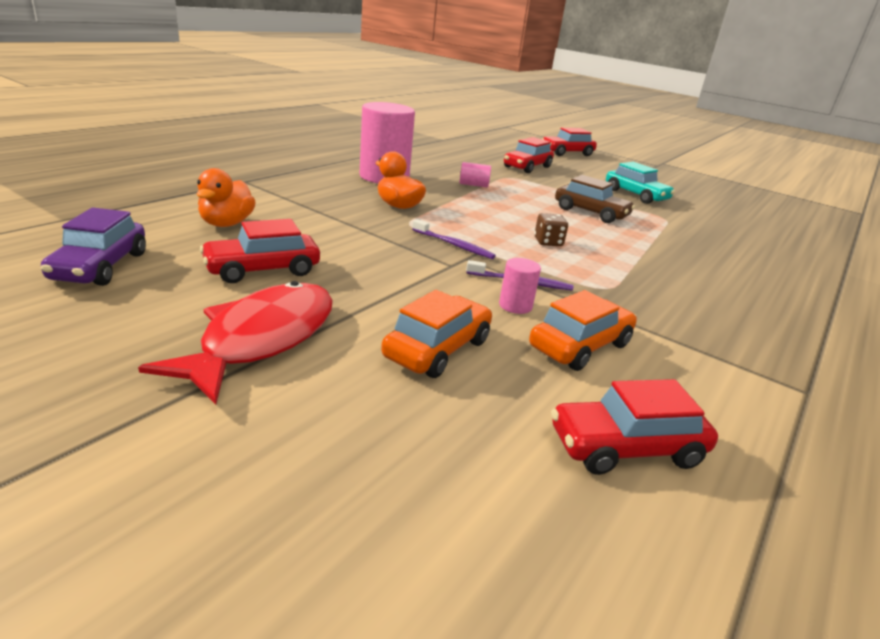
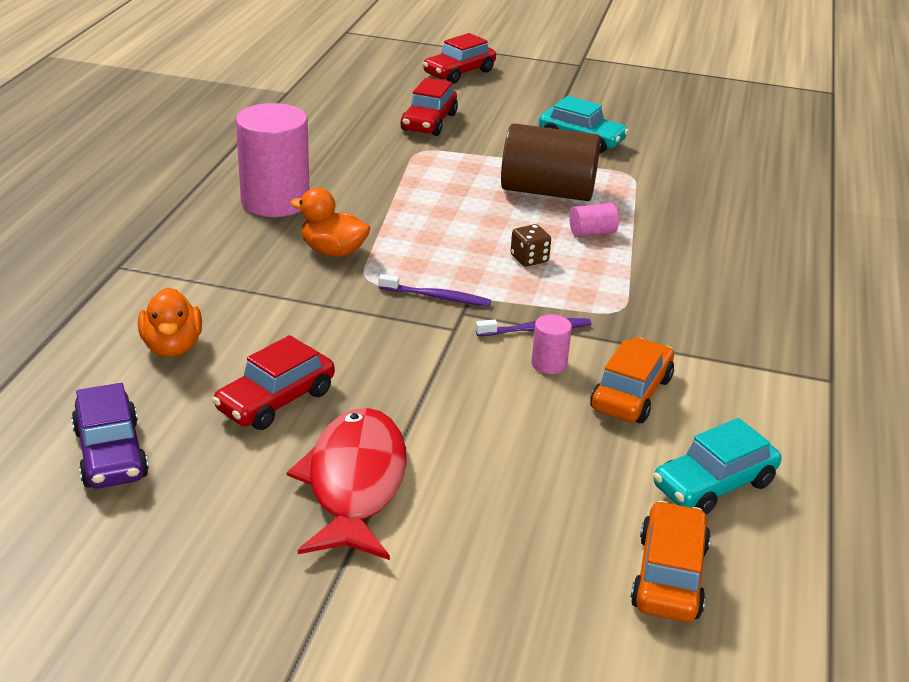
camera: 20 degrees left, 5 degrees up
(437, 349) = (513, 440): orange car -> orange car (669, 576)
(473, 185) = (389, 182): pink cylinder -> pink cylinder (592, 233)
(590, 213) = (547, 191): brown car -> brown cylinder
(626, 447) = (713, 485): red car -> turquoise car

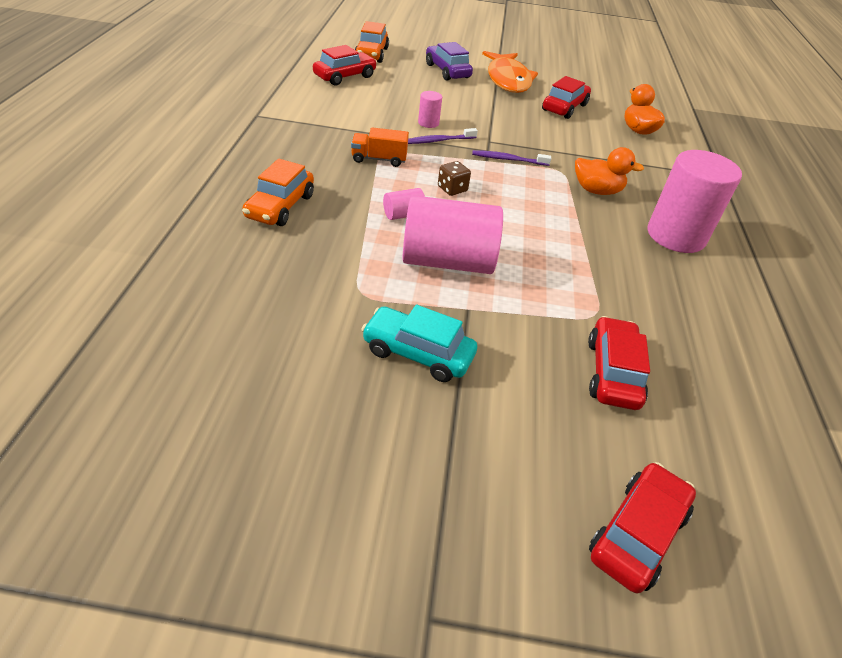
camera: 170 degrees right, 10 degrees up
(110, 454) = (618, 90): purple car -> purple car (447, 71)
(354, 484) = (508, 80): red fish -> orange fish
(547, 191) = (447, 261): brown cylinder -> pink cylinder
(626, 301) = (379, 159): none -> orange truck
(631, 394) = (381, 109): orange car -> orange car (280, 206)
(713, 485) = (345, 76): turquoise car -> red car

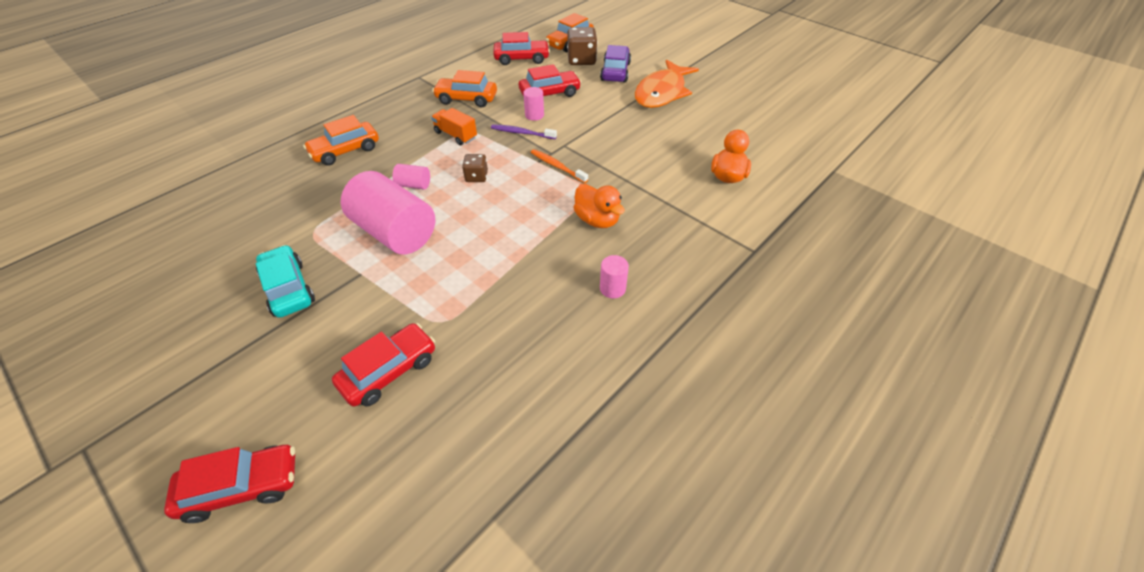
camera: 40 degrees right, 5 degrees up
(341, 124) = (466, 99): none -> orange car
(403, 67) = (581, 60): none -> brown dice
(508, 159) = (557, 166): purple toothbrush -> orange toothbrush
(564, 107) = (681, 133): red car -> red car (550, 93)
(676, 235) = (612, 288): pink cylinder -> pink cylinder, size x0.44

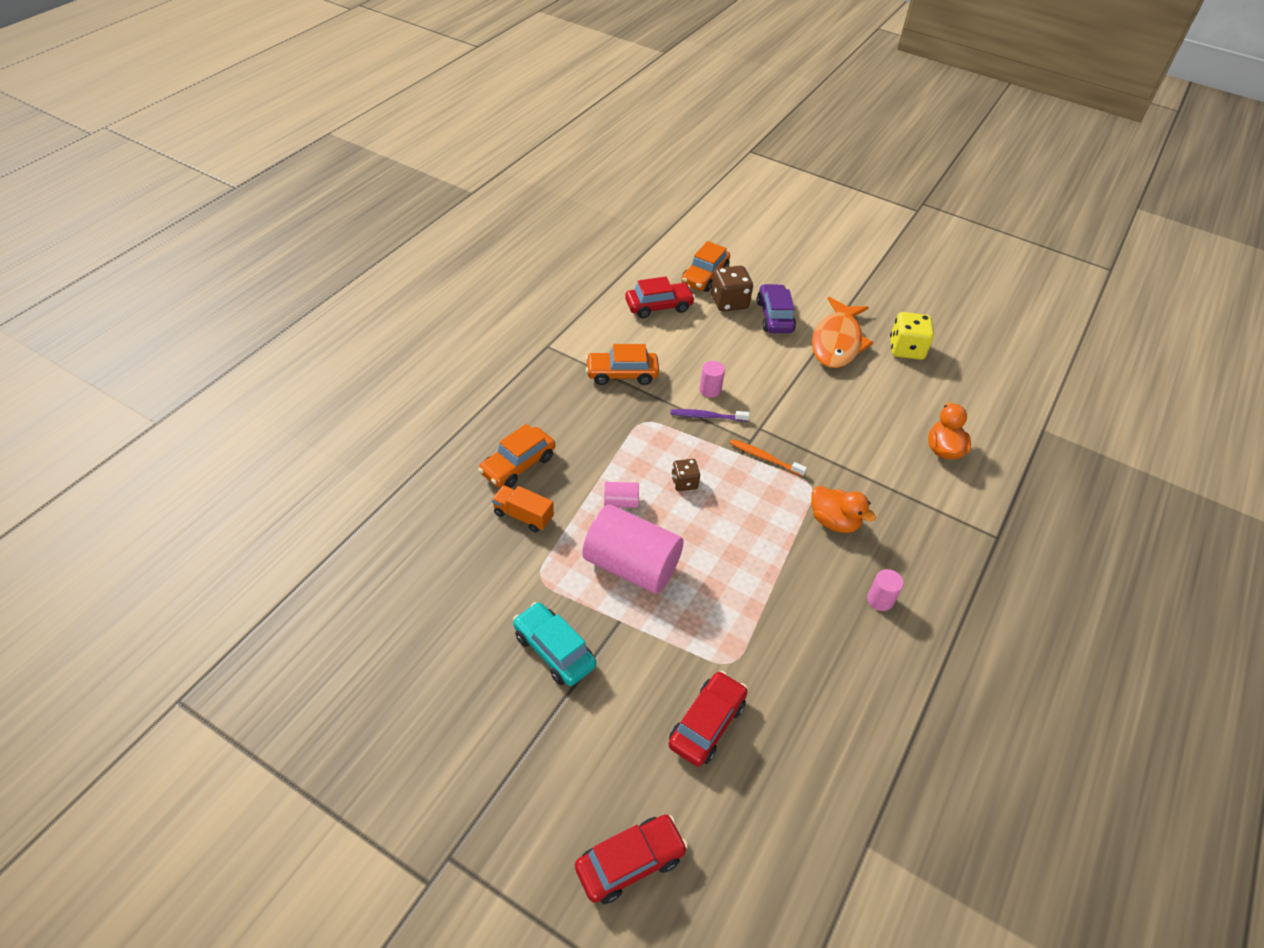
camera: 15 degrees left, 0 degrees up
(455, 135) = (634, 428): orange truck -> orange truck (523, 516)
(550, 93) = (714, 356): red car -> none
(723, 102) = (906, 349): none -> yellow dice

